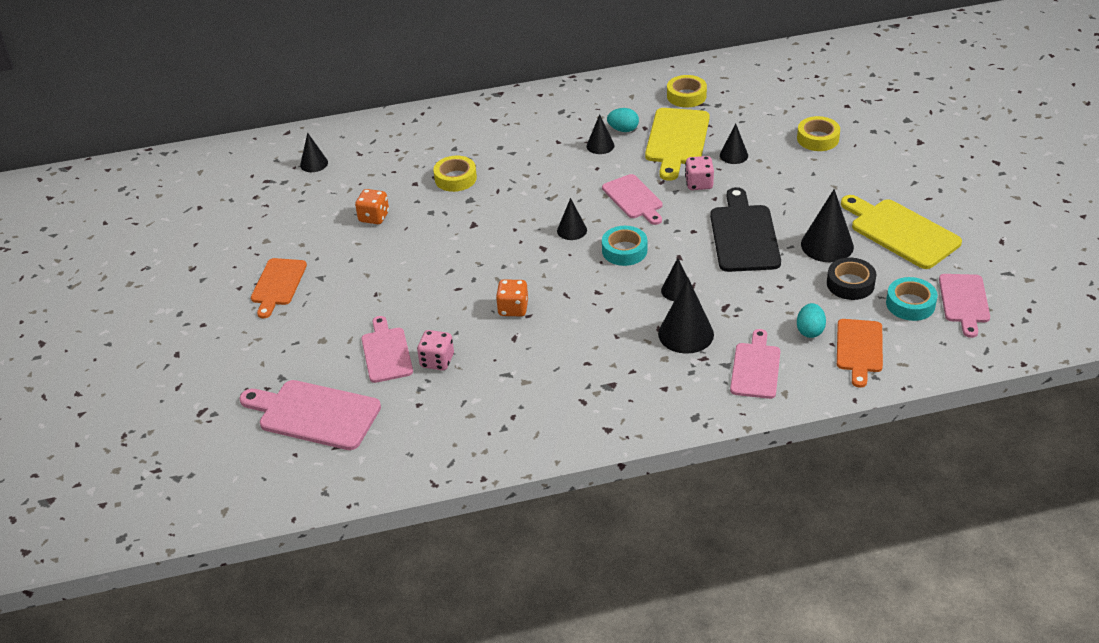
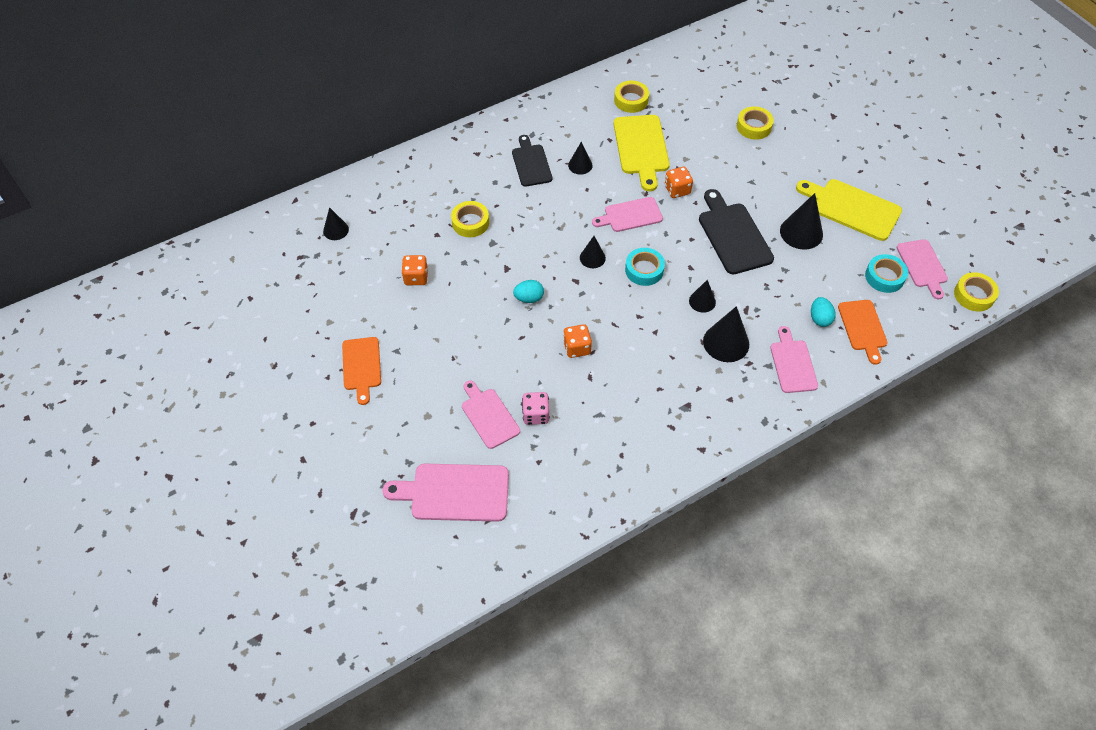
camera: 20 degrees left, 15 degrees up
(547, 136) = (531, 163): none -> black cutting board
(623, 130) = (592, 145): turquoise egg -> turquoise egg (529, 298)
(634, 199) = (630, 215): pink cutting board -> pink cutting board turned 120 degrees clockwise
(699, 184) = (677, 190): pink dice -> orange dice
(733, 155) = (693, 155): black cone -> none
(850, 284) = (833, 267): black tape -> none
(1017, 341) = (974, 295): none -> yellow tape

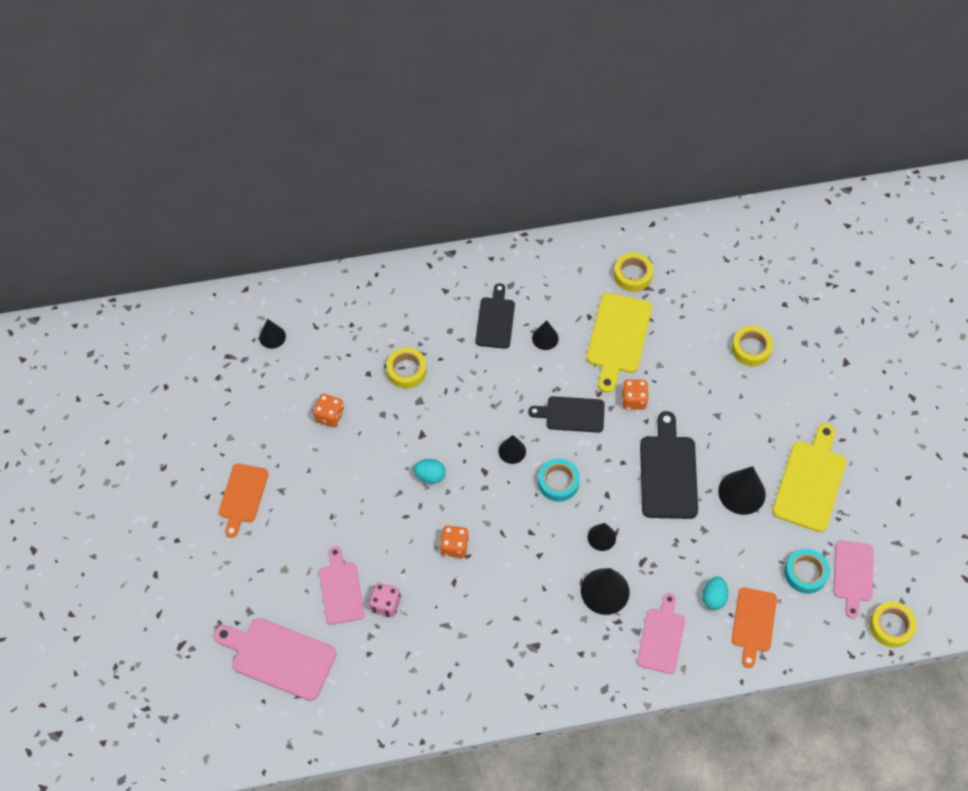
camera: 20 degrees right, 5 degrees up
(630, 215) = (571, 414): pink cutting board -> black cutting board
(852, 208) = (810, 482): yellow cutting board -> yellow cutting board turned 60 degrees clockwise

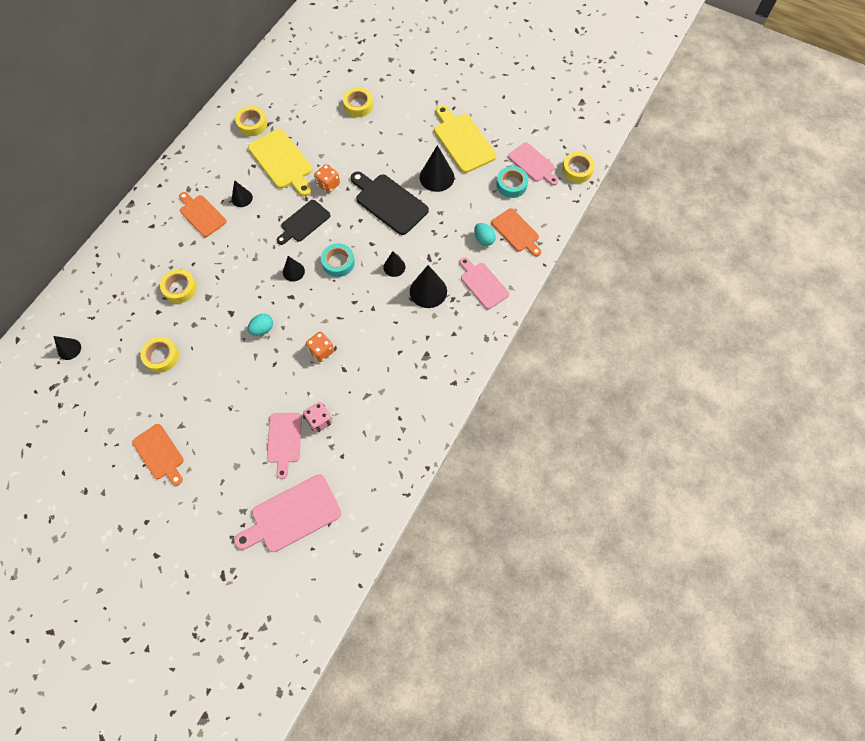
camera: 50 degrees left, 5 degrees up
(330, 416) = (161, 356): orange dice -> yellow tape
(341, 590) = (284, 440): pink cutting board -> pink cutting board turned 120 degrees counterclockwise
(495, 320) = (201, 214): black cutting board -> orange cutting board

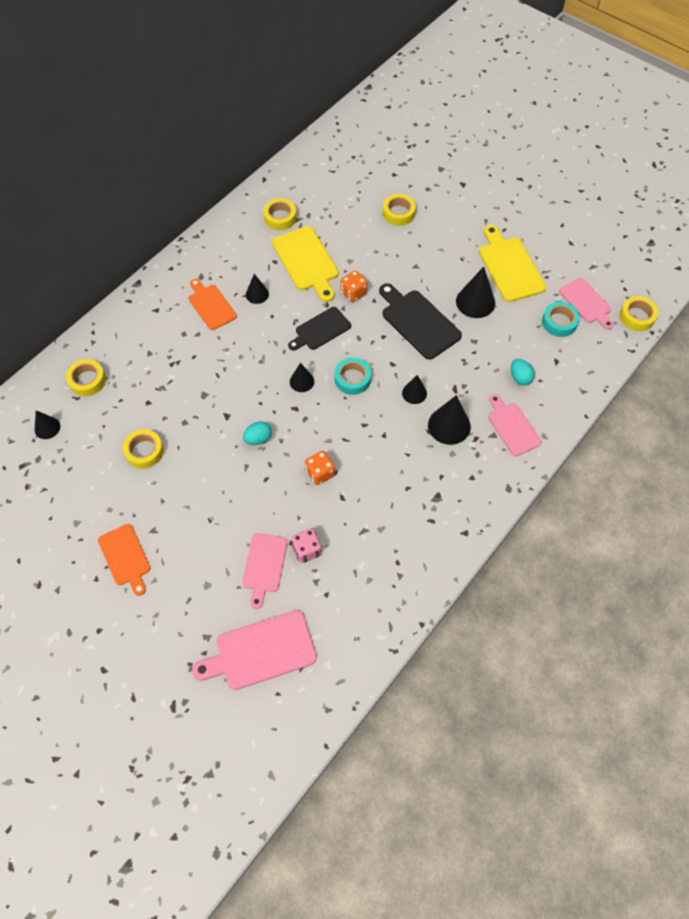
camera: 10 degrees right, 5 degrees down
(180, 288) = (175, 381): yellow tape -> yellow tape (87, 380)
(516, 232) = (558, 375): orange cutting board -> none

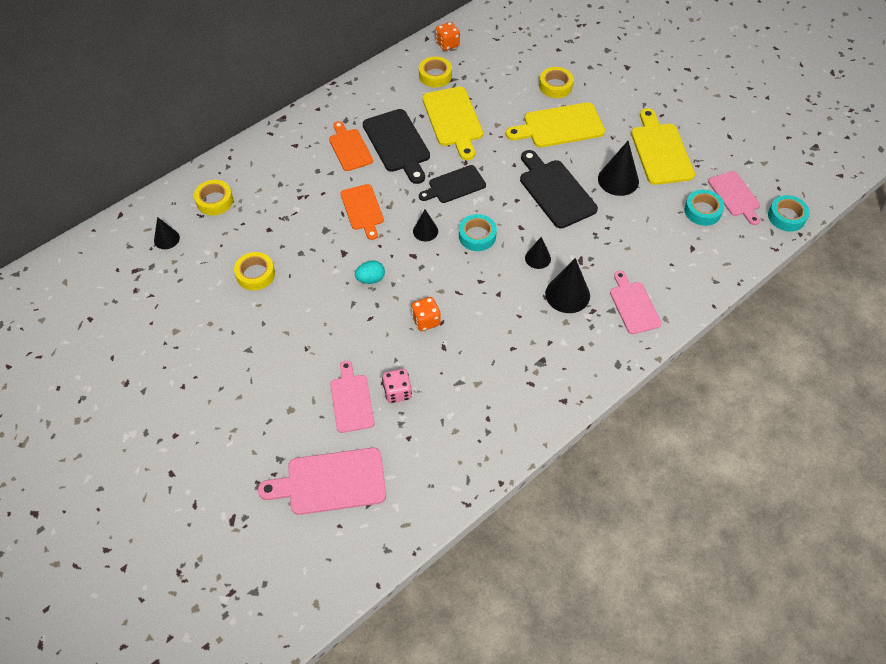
camera: 10 degrees right, 5 degrees down
(125, 557) = (215, 370): orange cutting board -> orange cutting board (362, 209)
(257, 294) = (397, 143): black cone -> black cutting board
(264, 566) = (351, 400): pink cutting board -> pink cutting board turned 150 degrees clockwise
(353, 293) = (494, 155): orange dice -> orange dice (447, 44)
(410, 254) = (559, 126): none -> yellow cutting board
(520, 378) = (650, 259): turquoise egg -> none
(637, 317) = (786, 217): yellow tape -> turquoise tape

